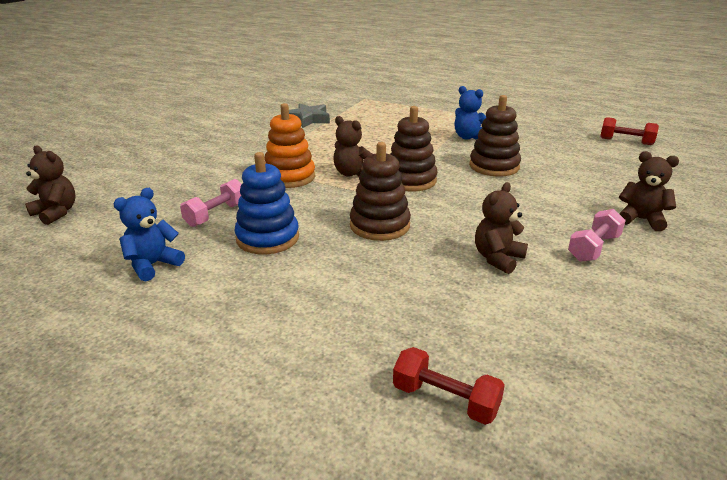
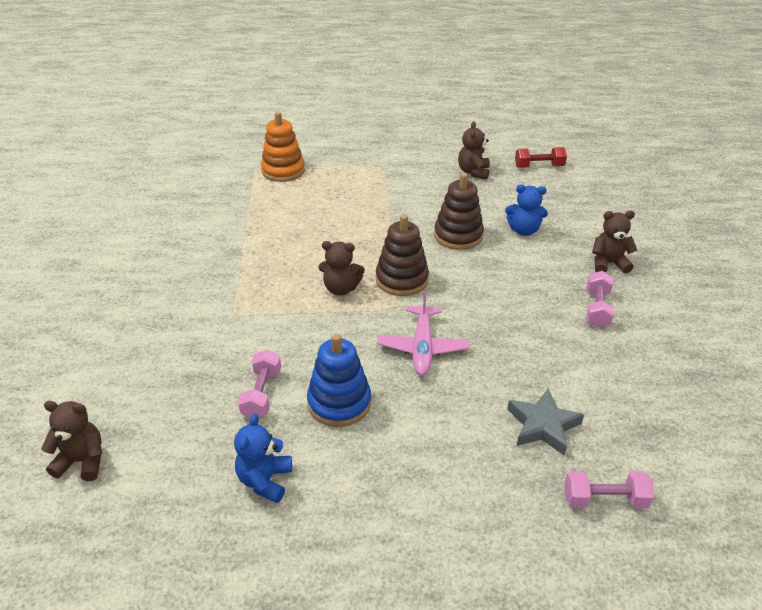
camera: 30 degrees left, 10 degrees up
(289, 177) = (285, 315): orange stacking toy -> orange stacking toy (283, 170)
(308, 119) = (224, 221): grey star -> grey star (543, 425)
(379, 225) = (422, 347): brown stacking toy -> pink plane
(445, 400) = (604, 499): red dumbbell -> pink dumbbell
(468, 137) = (406, 200): blue teddy bear -> blue teddy bear (523, 230)
(497, 258) = (540, 348): brown teddy bear -> brown teddy bear (473, 172)

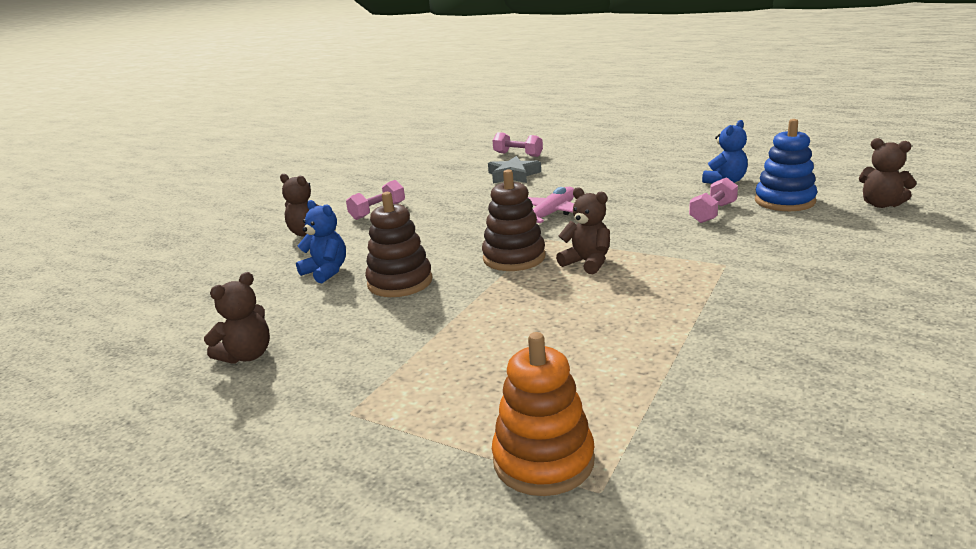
camera: 145 degrees left, 15 degrees down
(339, 402) = (648, 200): blue stacking toy -> blue stacking toy (784, 201)
(539, 166) = (157, 339): red dumbbell -> none

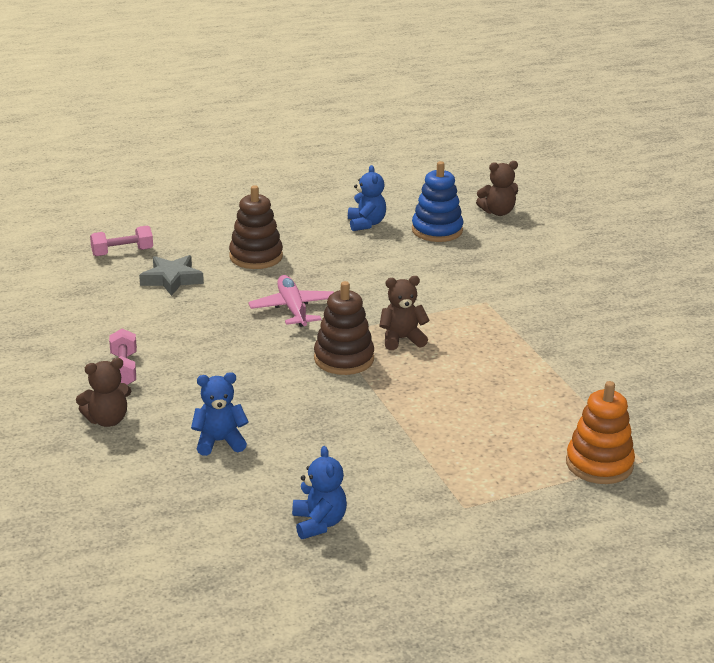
camera: 55 degrees left, 5 degrees up
(247, 355) = (319, 523): brown teddy bear -> blue teddy bear
(400, 282) = (302, 418): brown stacking toy -> brown stacking toy (256, 256)
(713, 213) = (408, 260): pink dumbbell -> none

